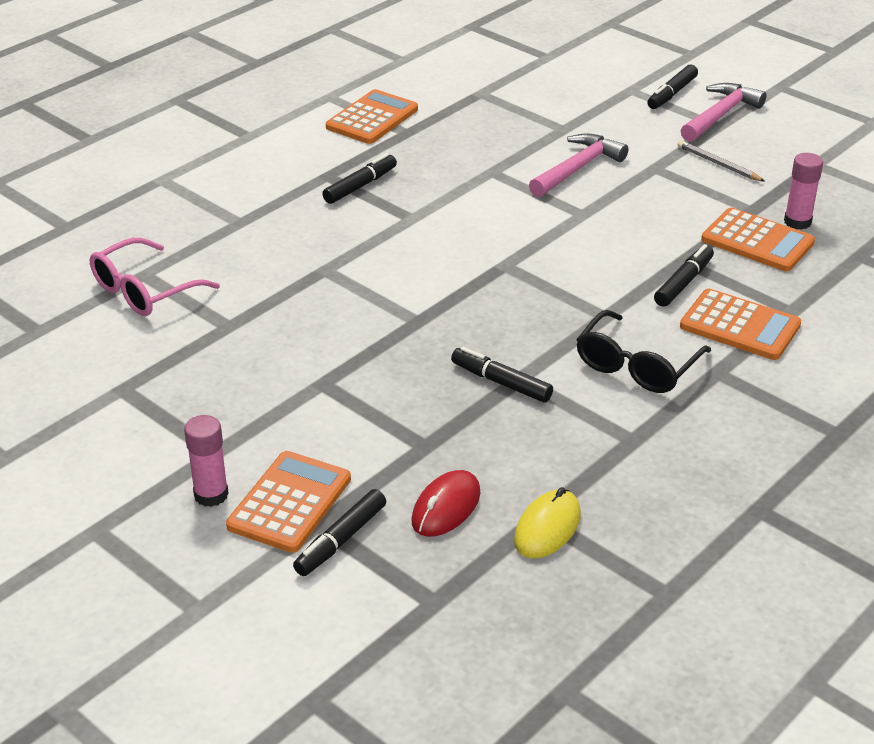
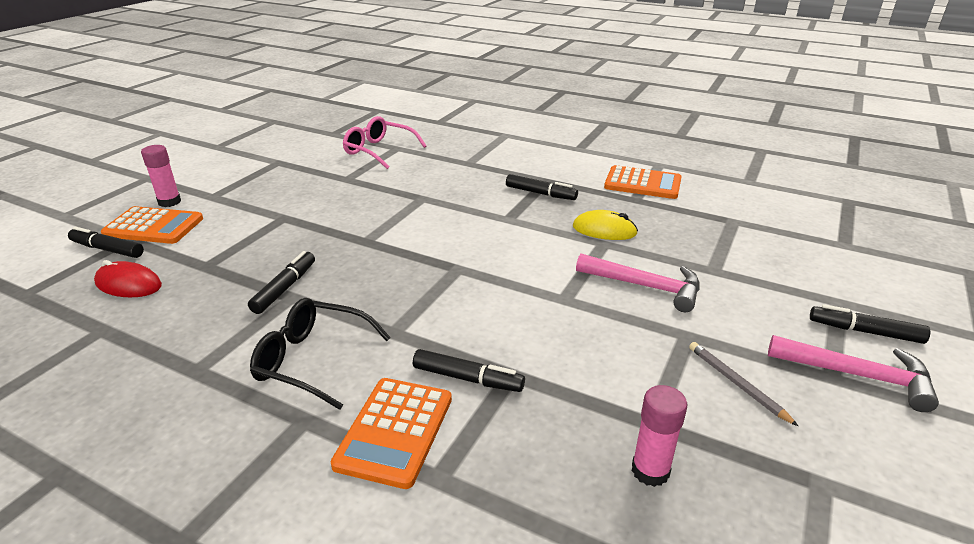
camera: 75 degrees right, 5 degrees down
(547, 528) = (85, 335): yellow mouse -> yellow mouse (604, 230)
(718, 164) = (737, 384): grey pencil -> grey pencil turned 60 degrees counterclockwise
(757, 241) = (581, 433): orange calculator -> none

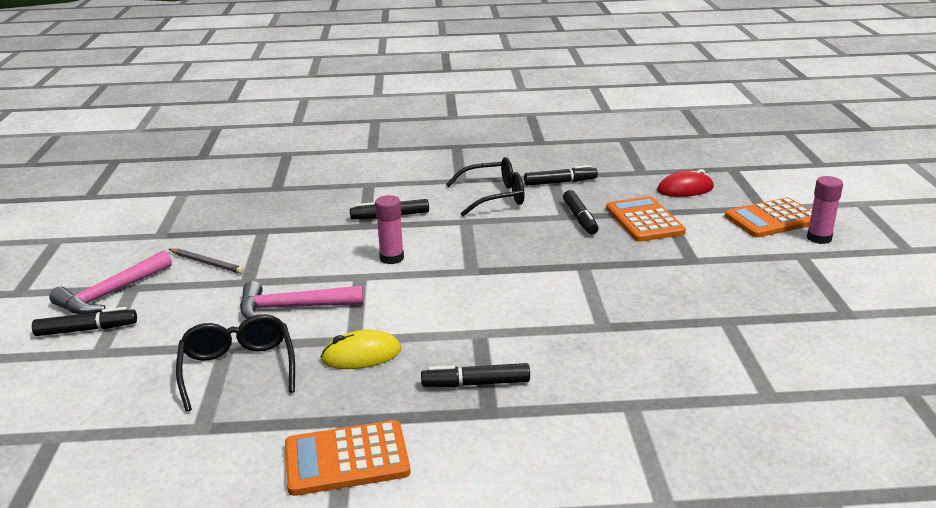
camera: 150 degrees right, 5 degrees down
(107, 249) = (757, 198): black marker -> black marker (560, 182)
(379, 151) = (779, 380): pink glasses -> none
(395, 431) = (407, 189): orange calculator -> orange calculator (644, 220)
(650, 471) = (259, 214): pink glue stick -> pink glue stick (391, 258)
(704, 248) = (238, 369): none -> black glasses
(858, 375) = (111, 294): pink hammer -> pink hammer turned 45 degrees counterclockwise

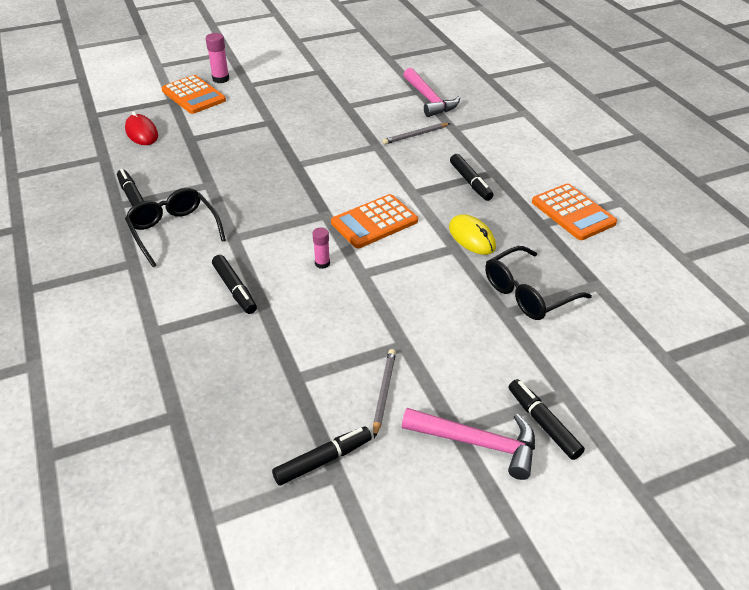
camera: 110 degrees left, 15 degrees up
(292, 308) = (431, 296): pink hammer -> pink hammer (429, 99)
(391, 258) = (322, 263): pink glue stick -> pink glue stick, size x0.66
(580, 218) = (212, 176): black marker -> black marker (323, 460)
(621, 363) = (415, 135): none -> grey pencil
(644, 220) = (209, 146): orange calculator -> orange calculator (374, 222)

